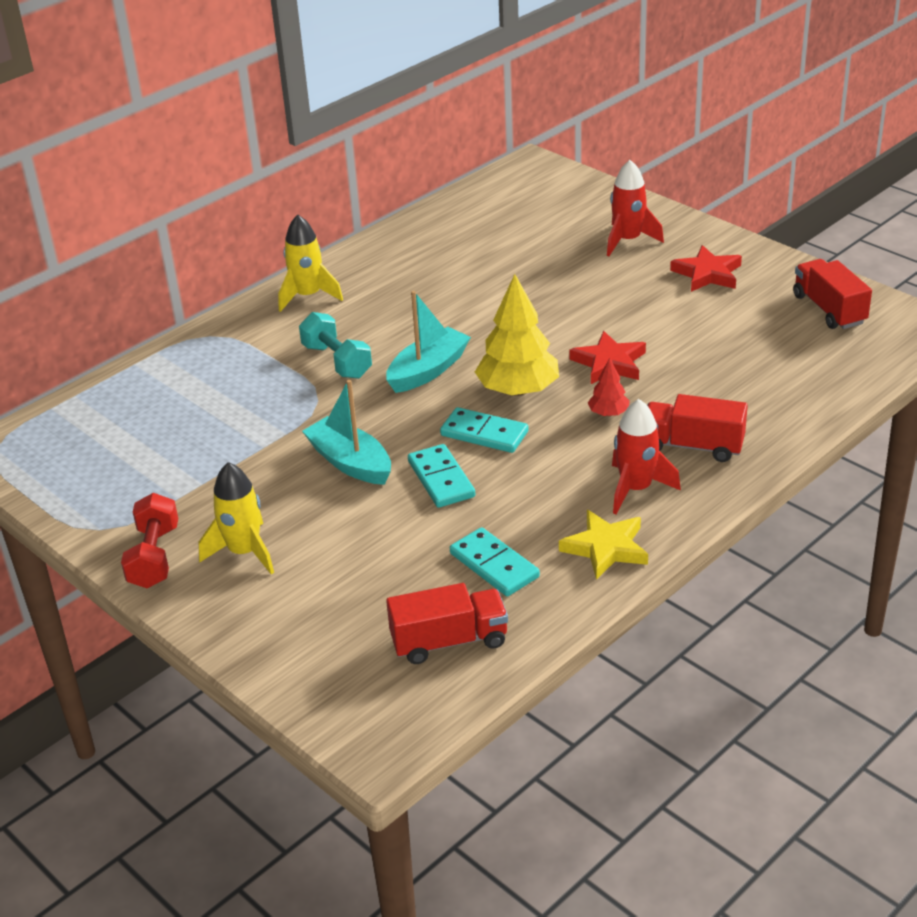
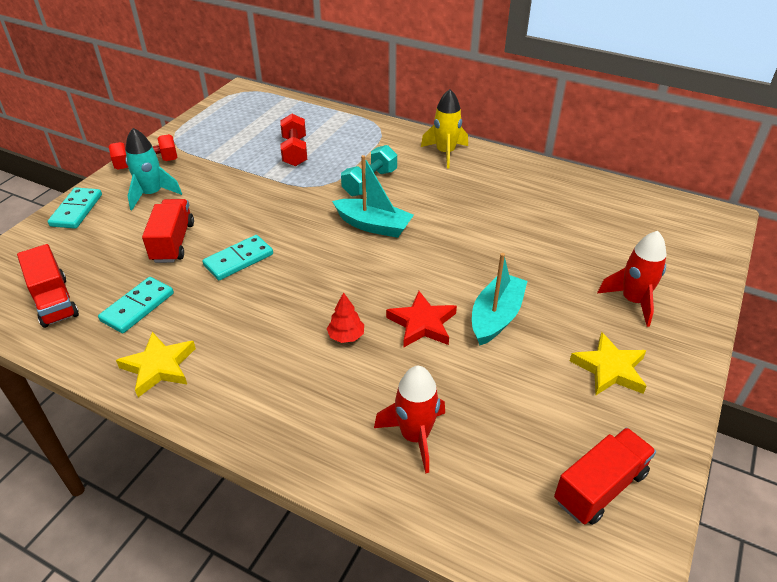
camera: 70 degrees right, 5 degrees up
(219, 414) = (294, 151): none -> red dumbbell
(244, 552) = (152, 194): yellow rocket -> turquoise rocket
(350, 462) = (251, 214): turquoise boat -> turquoise boat (496, 317)
(484, 433) = (300, 270): turquoise domino -> turquoise domino (76, 210)
(518, 390) = (363, 277): yellow tree -> none
(636, 489) = (240, 372): red rocket -> red rocket (415, 436)
(692, 446) = (310, 402): red truck -> red truck (173, 242)
(707, 274) = (609, 369): red star -> yellow star

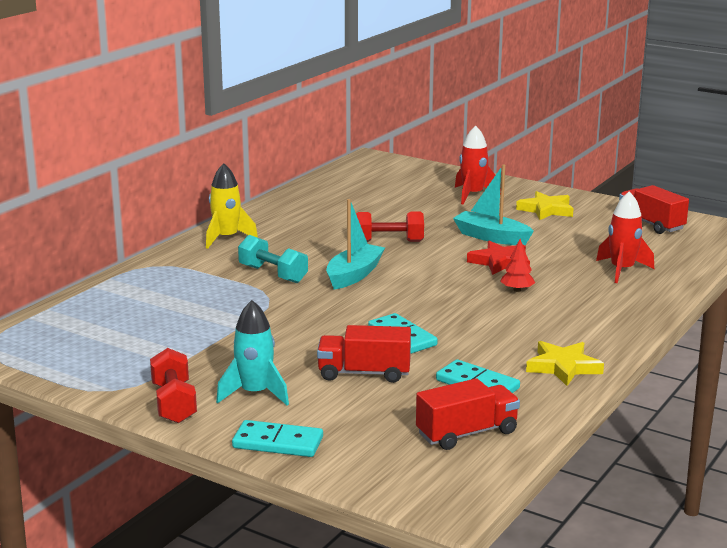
camera: 85 degrees left, 20 degrees down
(294, 151) = (186, 311): red dumbbell -> red dumbbell (388, 242)

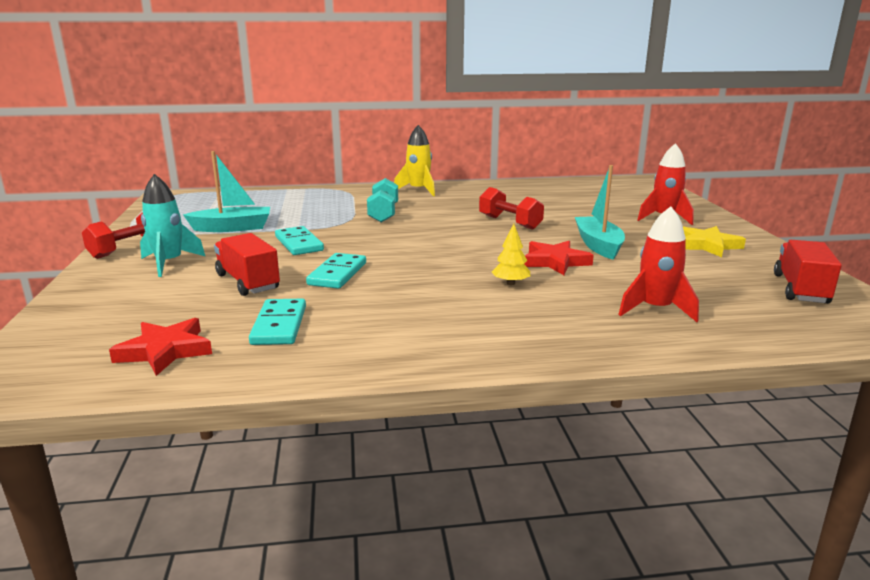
camera: 50 degrees right, 0 degrees up
(278, 442) = (86, 292): turquoise domino -> turquoise domino (299, 244)
(354, 275) = (427, 231): turquoise boat -> turquoise boat (232, 228)
(467, 433) = (165, 351): red truck -> red star
(517, 290) = (510, 283): red tree -> yellow tree
(563, 367) = (372, 349): yellow star -> none

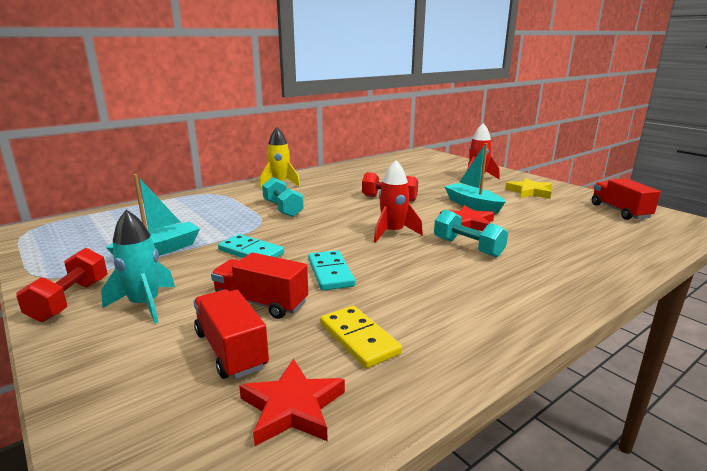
camera: 30 degrees left, 0 degrees up
(180, 306) = (231, 350): none -> red truck
(279, 325) = (359, 339): turquoise domino -> yellow domino
(510, 283) = (468, 247): yellow tree -> turquoise dumbbell
(655, 309) = (579, 244): red rocket -> red rocket (393, 233)

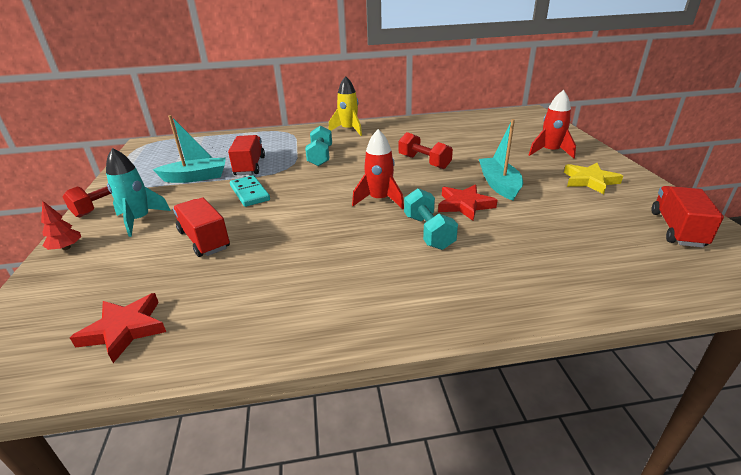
camera: 30 degrees right, 10 degrees up
(75, 357) = (66, 248): none -> red tree
(231, 350) = (144, 272): red truck -> red truck (250, 166)
(330, 273) = (281, 227): turquoise domino -> none
(359, 339) = (228, 292): yellow domino -> none

